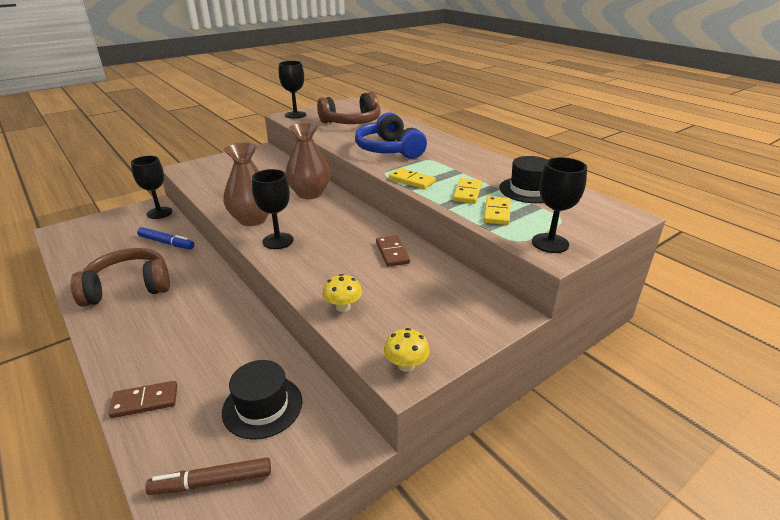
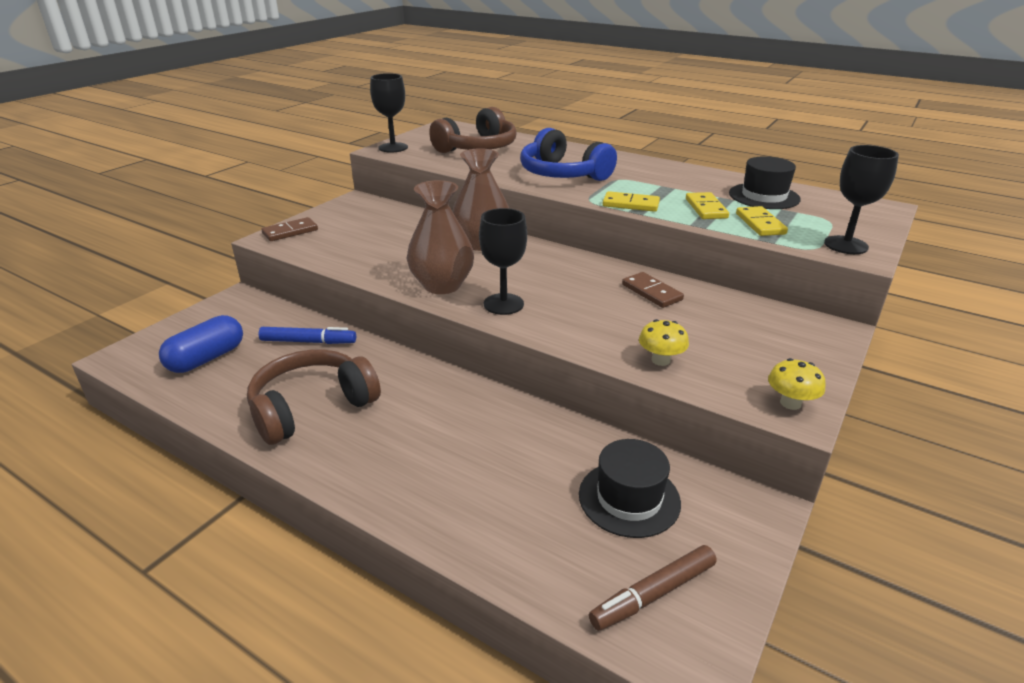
camera: 20 degrees left, 0 degrees up
(101, 241) = (206, 358): none -> blue capsule
(145, 401) = (480, 534): brown domino -> brown domino (290, 232)
(159, 213) = (257, 306): black goblet -> none

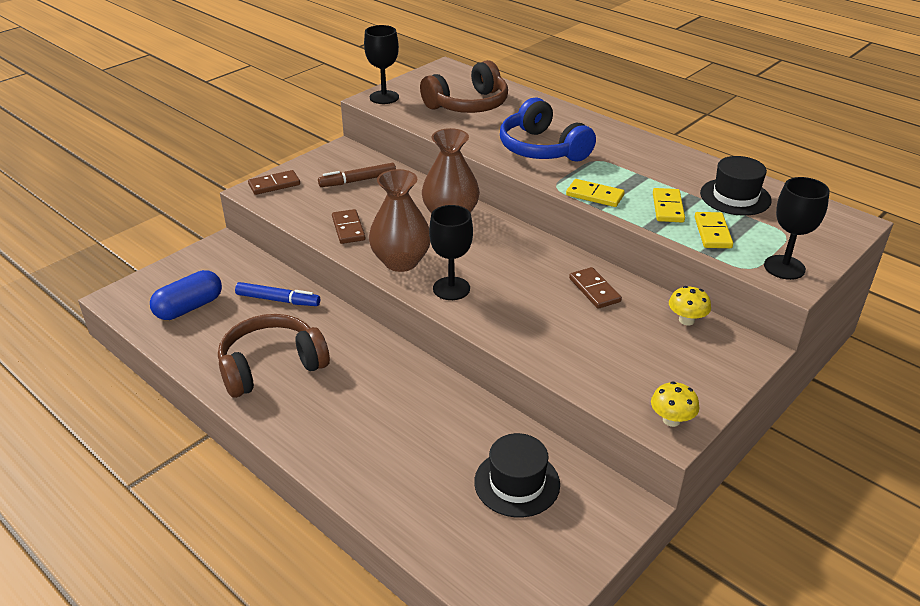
camera: 10 degrees right, 5 degrees up
(378, 262) = (348, 228): none -> brown domino
(653, 594) = (508, 562): brown marker -> brown marker (358, 180)
(660, 360) = (573, 364): yellow mushroom -> yellow mushroom (686, 320)

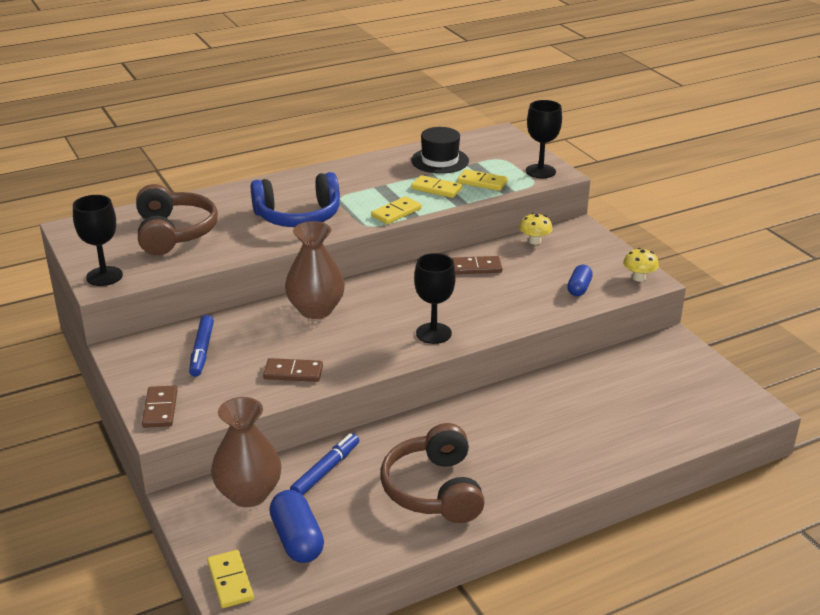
camera: 70 degrees left, 5 degrees down
(138, 289) = (230, 581): none -> yellow domino
(358, 180) = (202, 351): brown marker -> blue marker
(401, 261) = (374, 352): brown vase -> brown vase (248, 494)
(517, 483) = (637, 381): black hat -> none
(608, 372) = (579, 288): none -> blue capsule

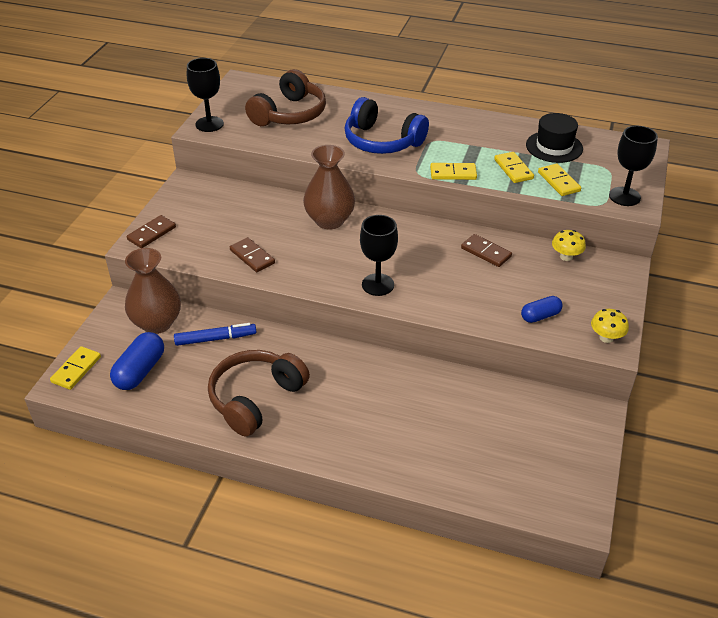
camera: 45 degrees right, 10 degrees up
(202, 351) = (225, 209): blue marker -> none

